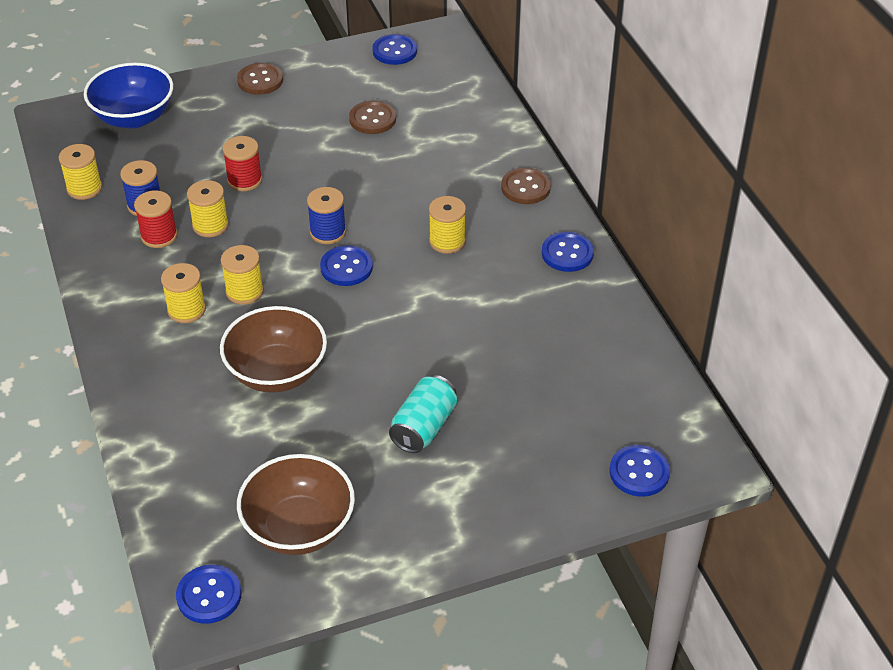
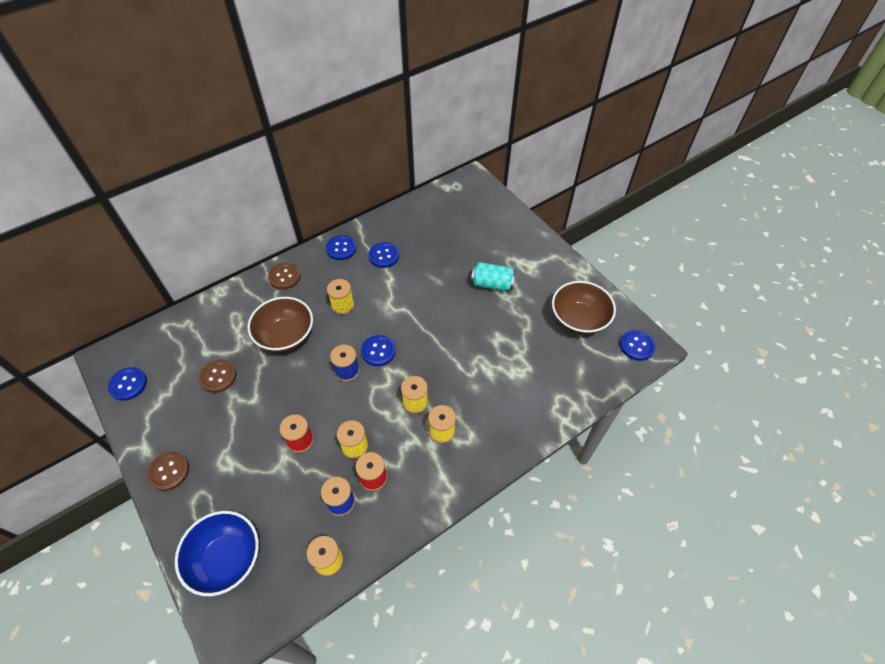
camera: 105 degrees left, 10 degrees up
(277, 372) = (478, 362): brown bowl -> brown bowl (286, 336)
(639, 472) = (487, 200): blue button -> blue button (384, 256)

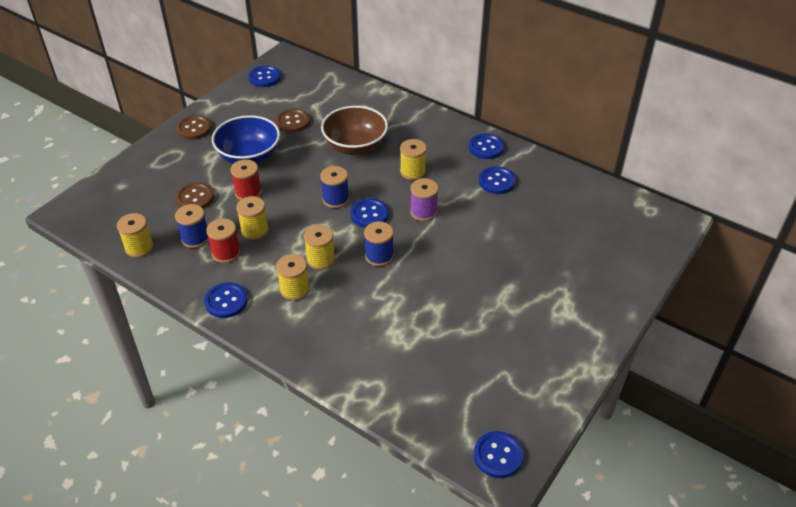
camera: 70 degrees right, 10 degrees down
(227, 559) = (128, 187): blue bowl -> blue bowl (249, 157)
(284, 277) = (424, 122): brown button -> brown button (195, 198)
(394, 313) = (423, 212): none -> purple spool
(430, 358) = (379, 256): none -> blue spool
(434, 490) = (226, 301): none -> blue button
(492, 284) = (513, 282): turquoise can -> none
(578, 320) = (506, 381): brown bowl -> none

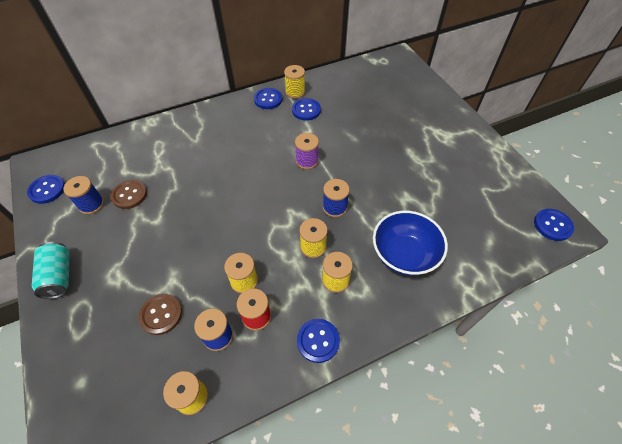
camera: 60 degrees left, 10 degrees up
(194, 128) = (59, 276): brown button -> turquoise can
(248, 192) = (191, 266): red spool -> none
(249, 157) = (144, 246): blue bowl -> blue bowl (404, 255)
(335, 199) = (251, 207): blue spool -> blue spool (91, 204)
(355, 146) = (200, 168): brown bowl -> none
(369, 214) = (285, 193): blue button -> none
(412, 172) = (259, 147): yellow spool -> yellow spool (295, 92)

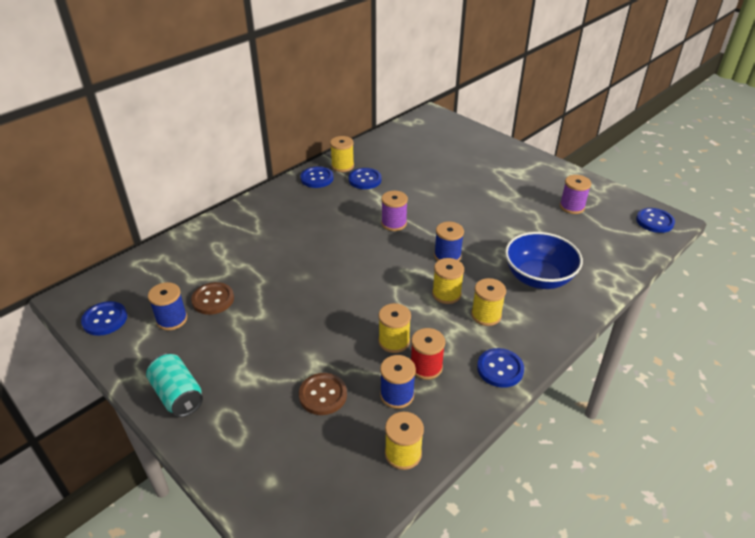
camera: 20 degrees left, 15 degrees down
(477, 186) = (572, 207): none -> purple spool

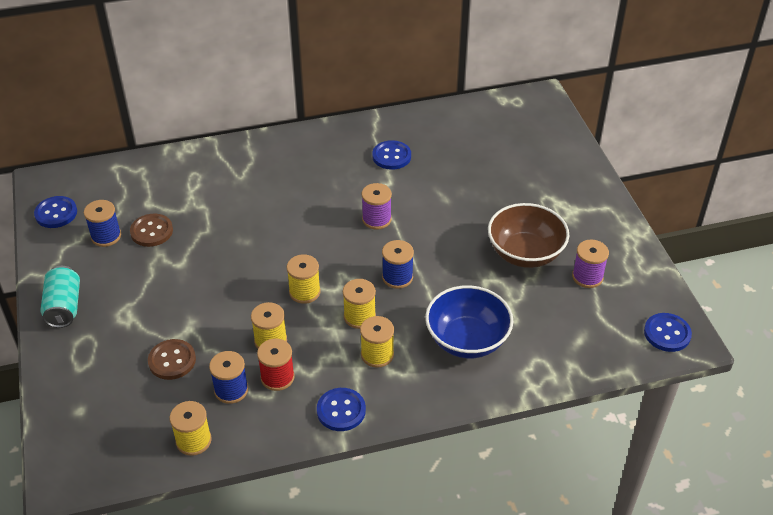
camera: 30 degrees right, 5 degrees up
(317, 178) = (344, 136): blue button -> none
(342, 166) = (383, 131): yellow spool -> yellow spool (304, 292)
(518, 207) = (525, 253): none -> brown bowl

